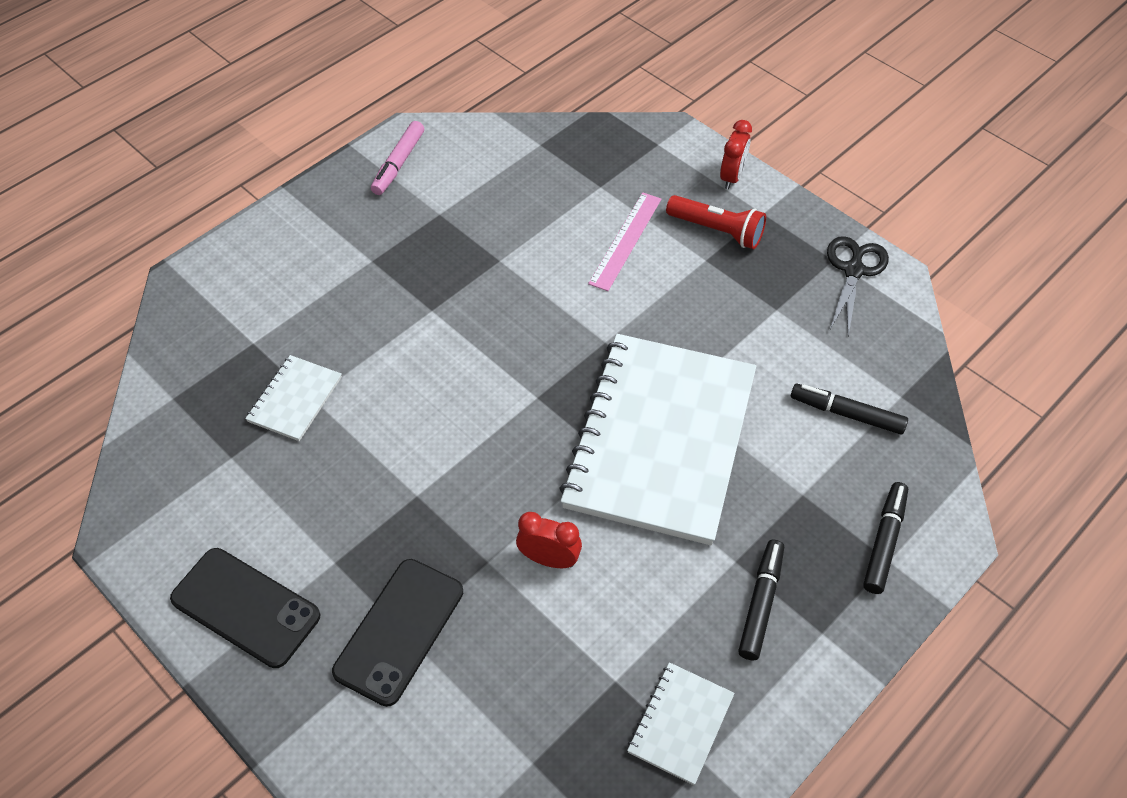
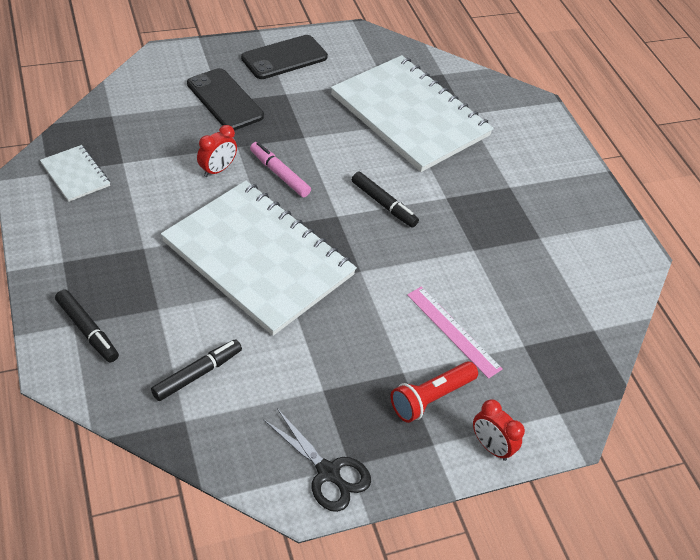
camera: 110 degrees right, 5 degrees down
(295, 399) = (410, 115): white notebook -> white notebook, size x2.41
(398, 164) = (606, 236): pink marker -> pink marker (279, 174)
(761, 603) = (107, 244): black marker -> black marker (383, 204)

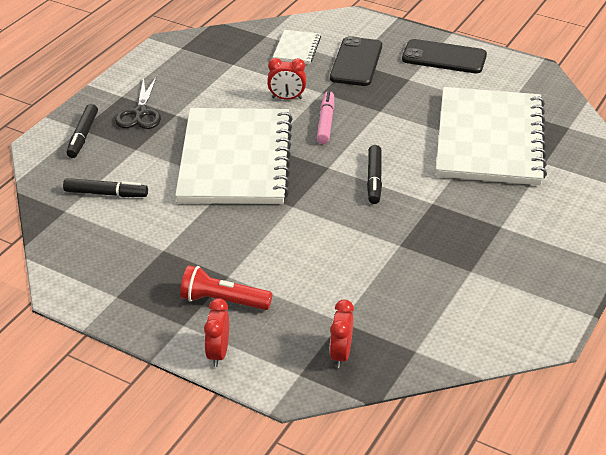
camera: 55 degrees right, 10 degrees down
(75, 175) = (195, 56): white notebook -> white notebook (297, 48)
(328, 473) = (98, 290): black scissors -> black scissors (140, 113)
(453, 331) = (301, 278): pink ruler -> none
(561, 373) = (340, 355): none -> red clock

